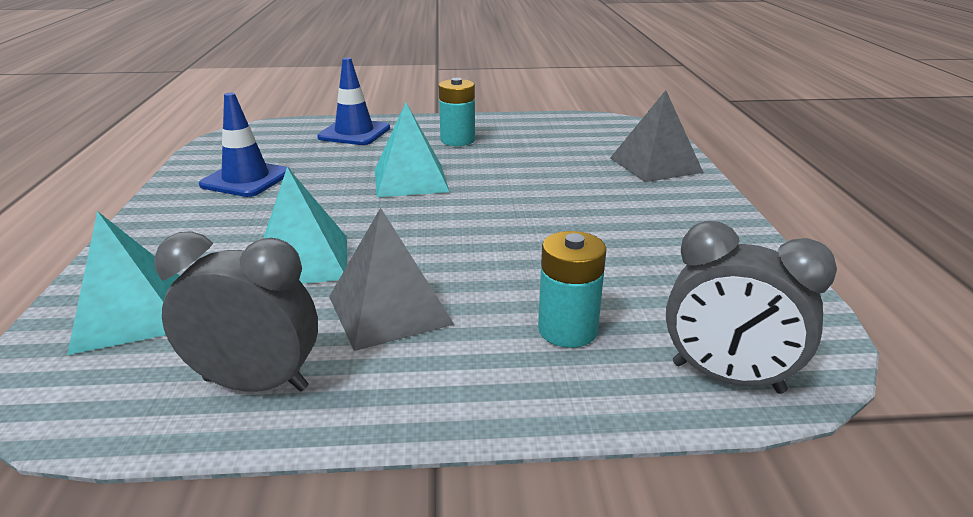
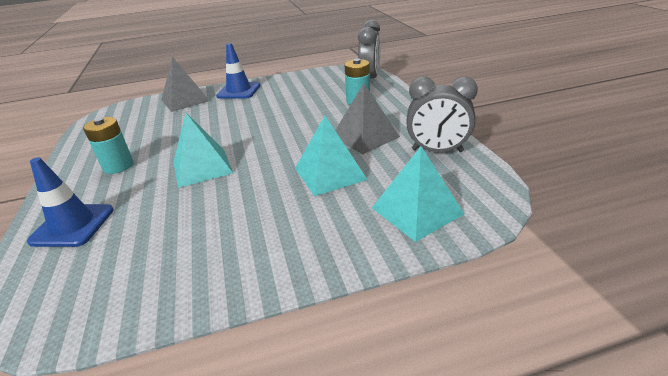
camera: 100 degrees left, 5 degrees up
(246, 179) = (193, 251): blue traffic cone -> blue traffic cone (239, 91)
(256, 384) = (437, 151): grey clock -> grey clock turned 75 degrees counterclockwise

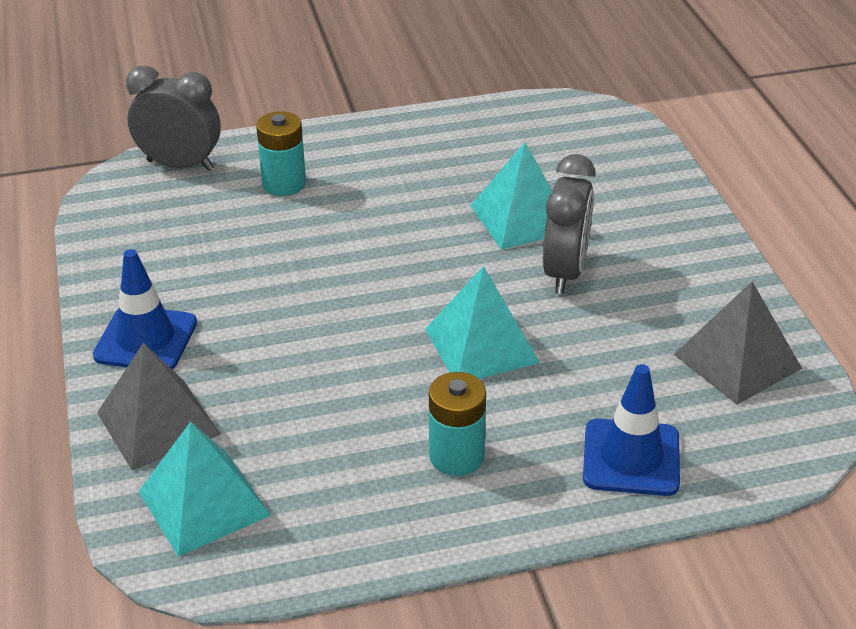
camera: 90 degrees left, 5 degrees up
(365, 136) = (421, 184): grey pyramid -> grey pyramid (737, 361)
(417, 210) = (609, 160): turquoise pyramid -> turquoise pyramid (203, 503)
(437, 151) = (479, 130): grey clock -> grey clock (565, 272)

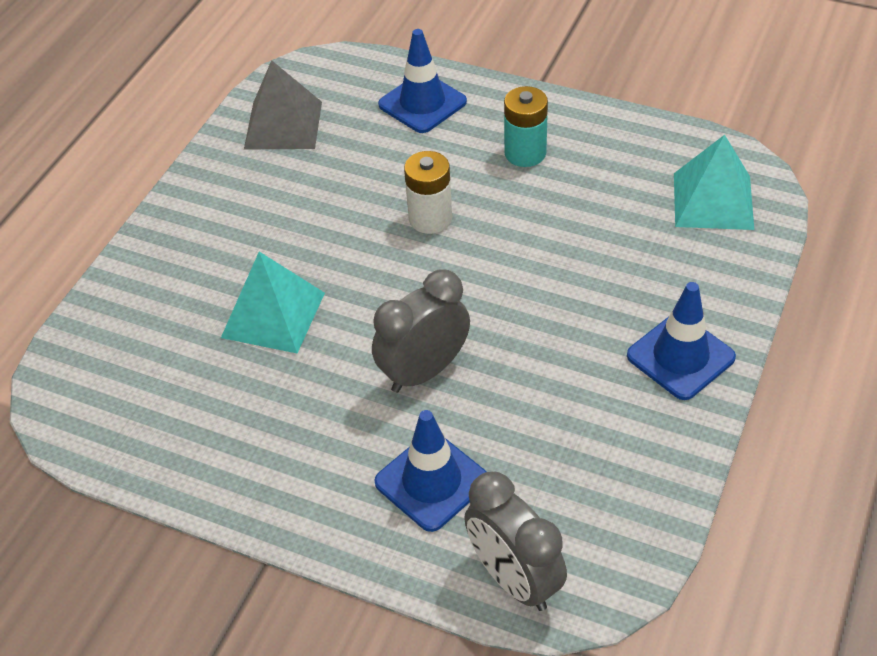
camera: 140 degrees left, 10 degrees up
(158, 423) = (712, 274): grey pyramid -> none
(284, 184) = (432, 481): turquoise battery -> blue traffic cone
(481, 345) = (430, 218): turquoise pyramid -> white battery
(565, 272) = (303, 245): grey clock -> grey clock (424, 371)

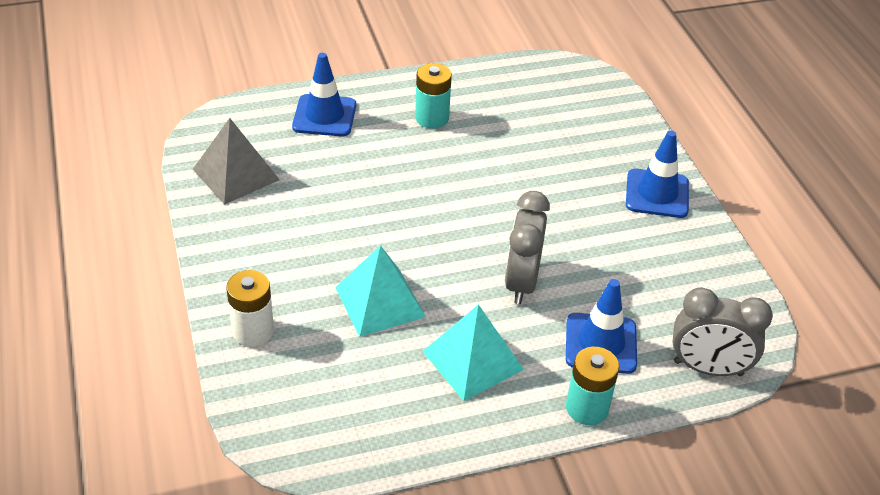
camera: 45 degrees left, 5 degrees down
(343, 537) = (587, 408): none -> turquoise battery
(430, 218) = (416, 187): white battery -> white battery (253, 331)
(713, 201) = (577, 96): turquoise pyramid -> turquoise pyramid (473, 360)

